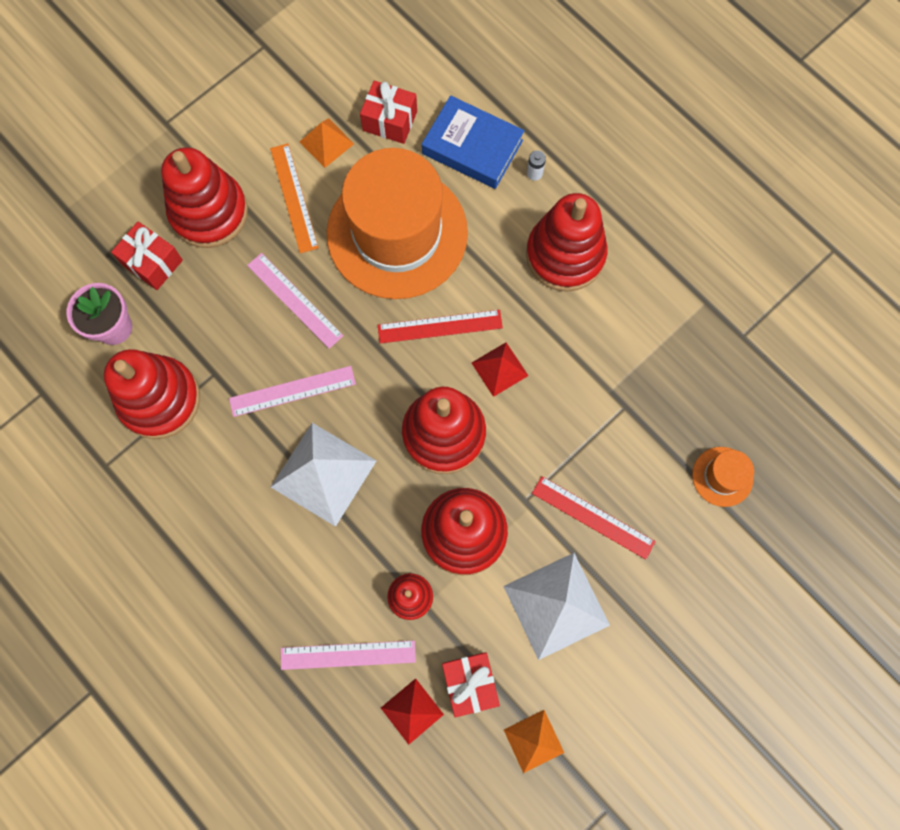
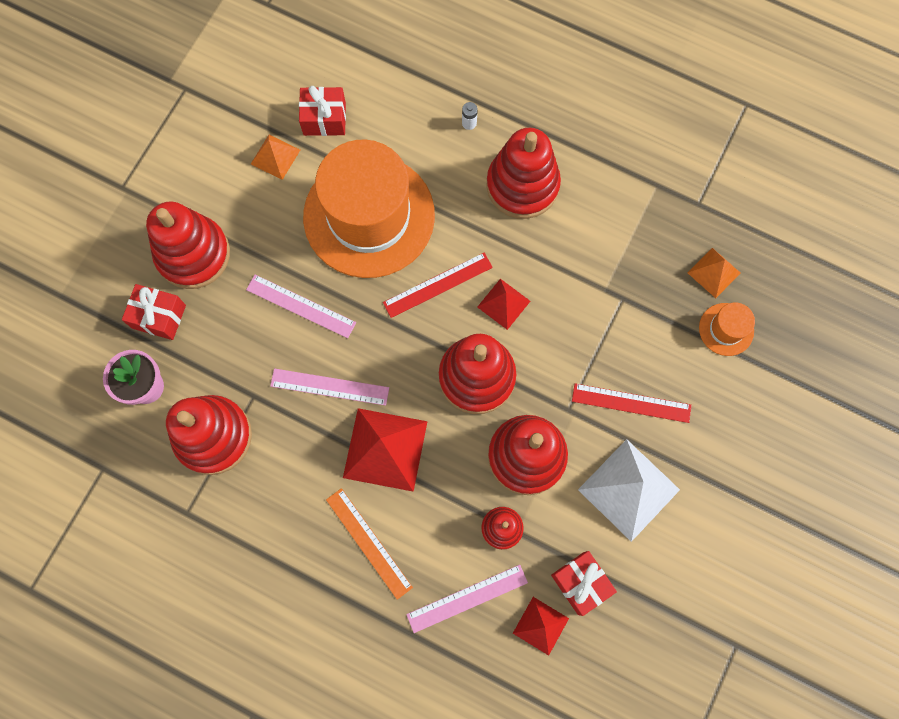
camera: 20 degrees left, 0 degrees up
(292, 391) = (329, 386): pink ruler -> pink ruler turned 45 degrees clockwise
(294, 198) = (265, 215): orange ruler -> orange ruler (368, 543)
(323, 473) = (385, 449): white pyramid -> red pyramid
(472, 147) = (406, 118): blue book -> none
(534, 741) = (653, 611): orange pyramid -> orange pyramid (714, 272)

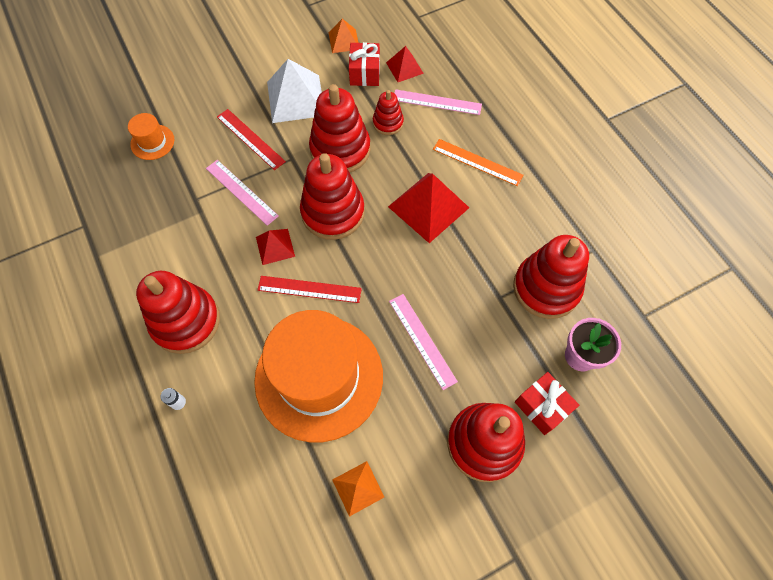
camera: 145 degrees left, 10 degrees down
(324, 119) = (290, 495): red gift -> none
(329, 386) = (439, 269): pink ruler -> pink ruler (241, 192)
(368, 543) = (477, 162): orange ruler -> orange ruler turned 60 degrees counterclockwise
(714, 272) = (123, 177): orange pyramid -> orange pyramid (344, 41)

